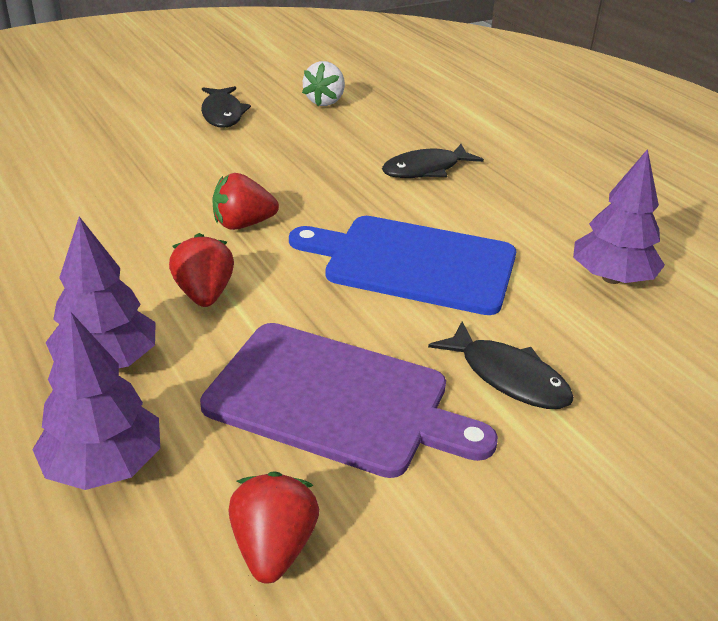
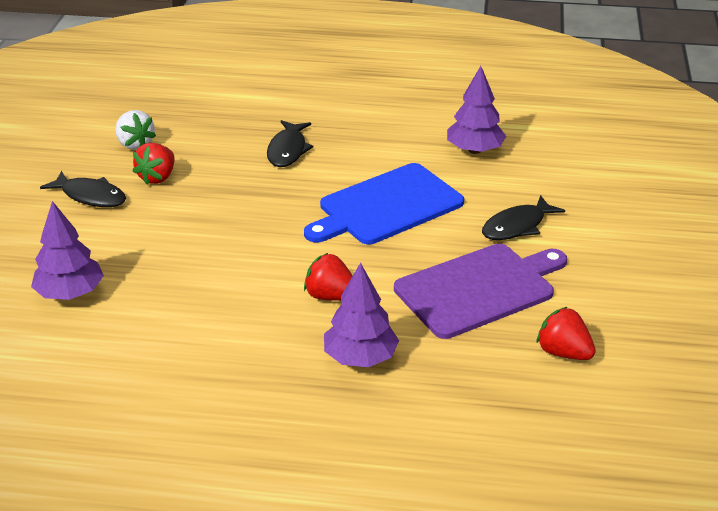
camera: 50 degrees left, 0 degrees up
(104, 465) = (453, 388): purple tree -> purple tree (70, 293)
(243, 224) = (266, 250): red strawberry -> red strawberry (157, 177)
(508, 377) = (517, 226): black fish -> black fish turned 150 degrees clockwise

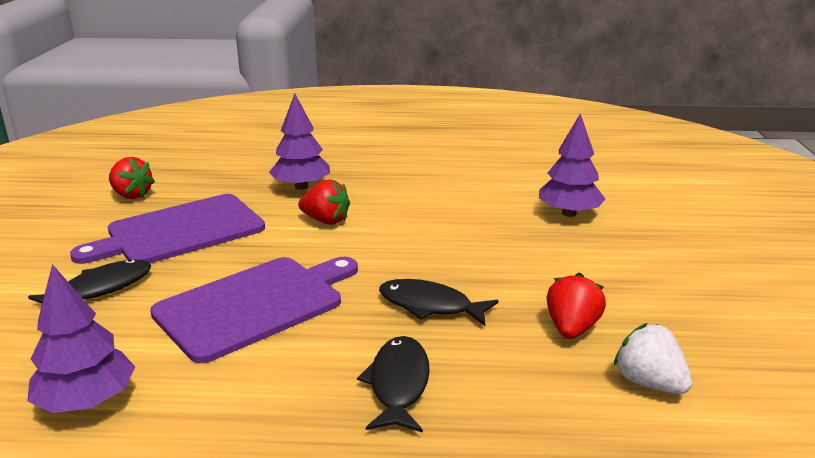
camera: 175 degrees right, 10 degrees down
(90, 196) = (637, 299): black fish -> black fish (430, 306)
(386, 206) = (255, 305): blue cutting board -> purple cutting board

